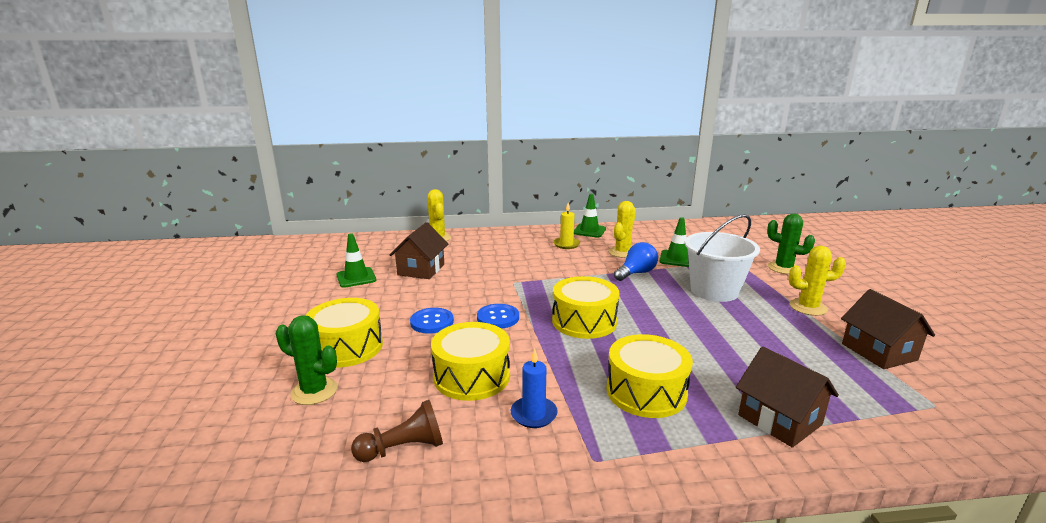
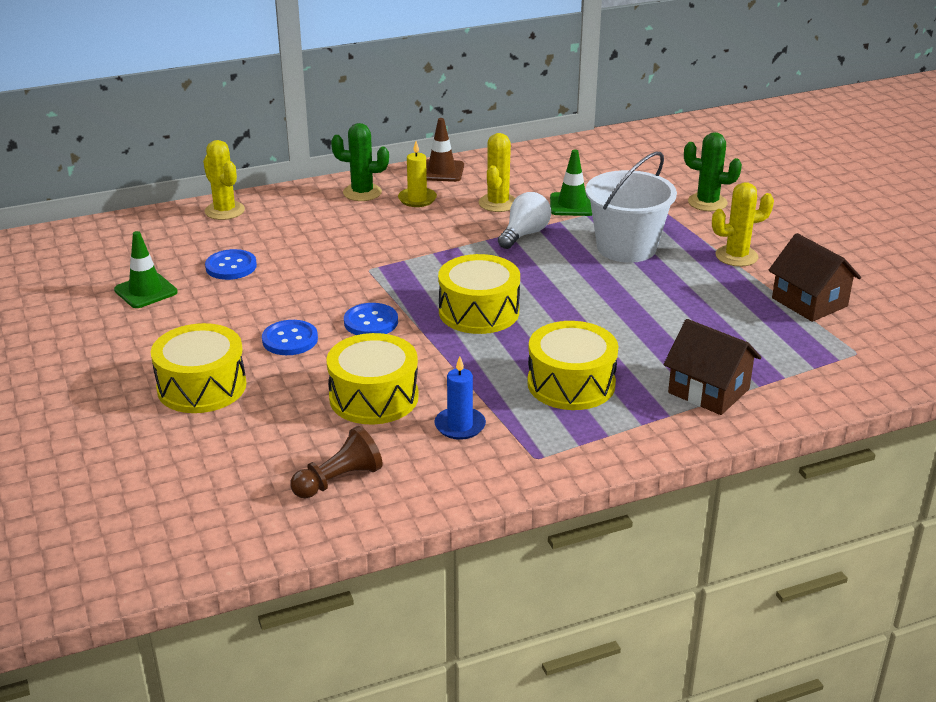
camera: 15 degrees left, 10 degrees up
(314, 391) = (200, 442): green cactus -> green cactus (362, 193)
(421, 269) = (231, 266): brown house -> blue button
(589, 231) = (441, 171): green traffic cone -> brown traffic cone
(636, 273) = (524, 234): blue light bulb -> white light bulb

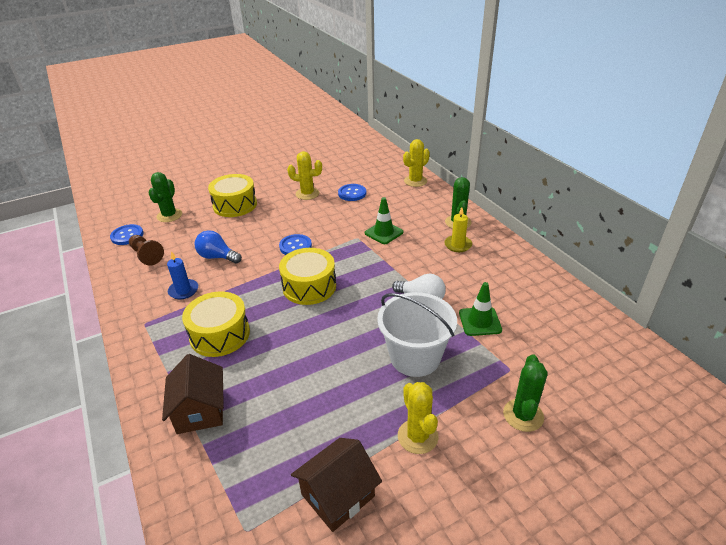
camera: 85 degrees right, 5 degrees up
(146, 291) = (323, 175): green traffic cone -> green traffic cone (384, 233)
(199, 467) = (169, 215): none -> green cactus
(290, 339) = (277, 222): blue button -> blue button (127, 236)
(374, 397) = (217, 257): yellow drum -> blue light bulb
(441, 171) = (507, 251): brown traffic cone -> none
(498, 203) = (466, 282): yellow cactus -> yellow cactus (307, 194)
(708, 391) = (200, 410): brown house -> brown house turned 45 degrees counterclockwise

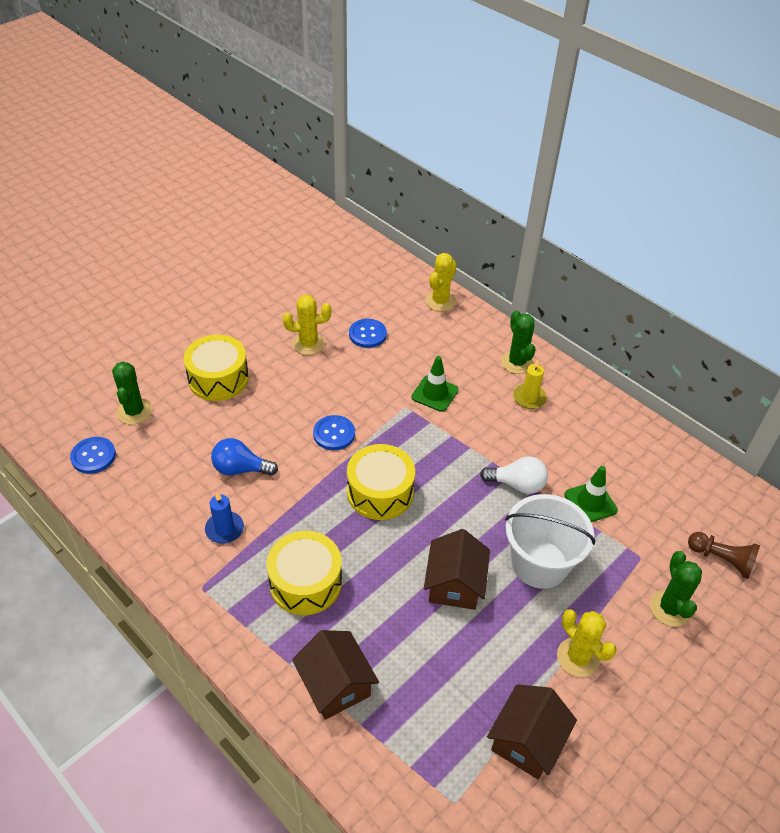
camera: 20 degrees left, 10 degrees up
(146, 255) = (141, 484): brown pawn -> brown pawn (722, 559)
(335, 358) = (454, 584): none -> brown house

